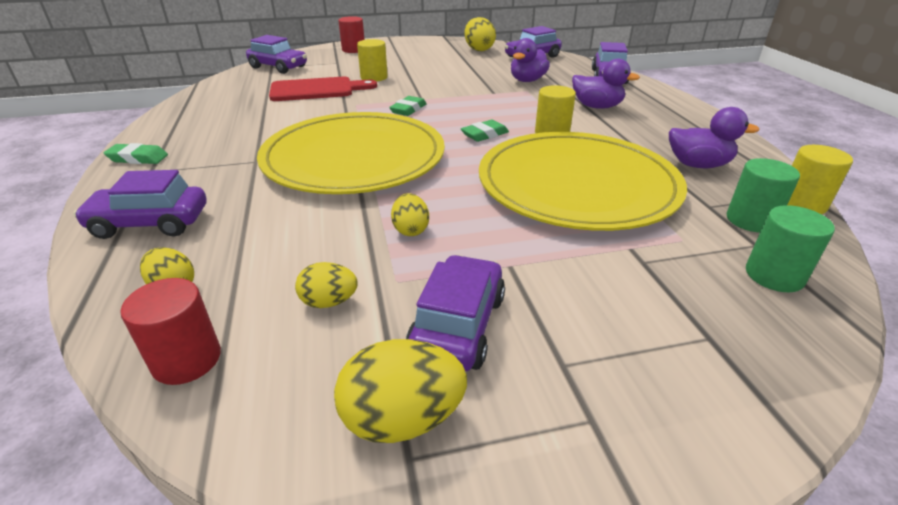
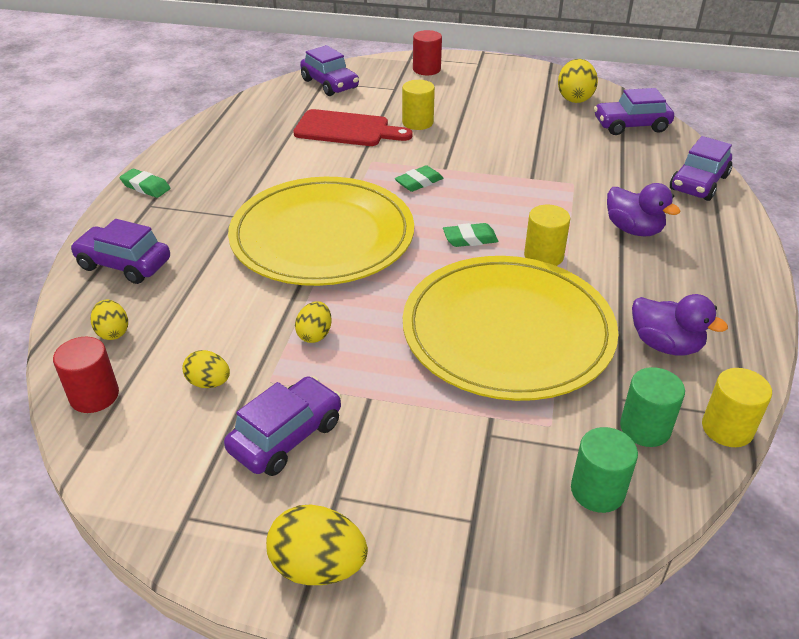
camera: 25 degrees right, 5 degrees up
(402, 419) = (199, 490): yellow egg -> yellow egg (318, 566)
(527, 80) = (588, 167): purple duck -> none

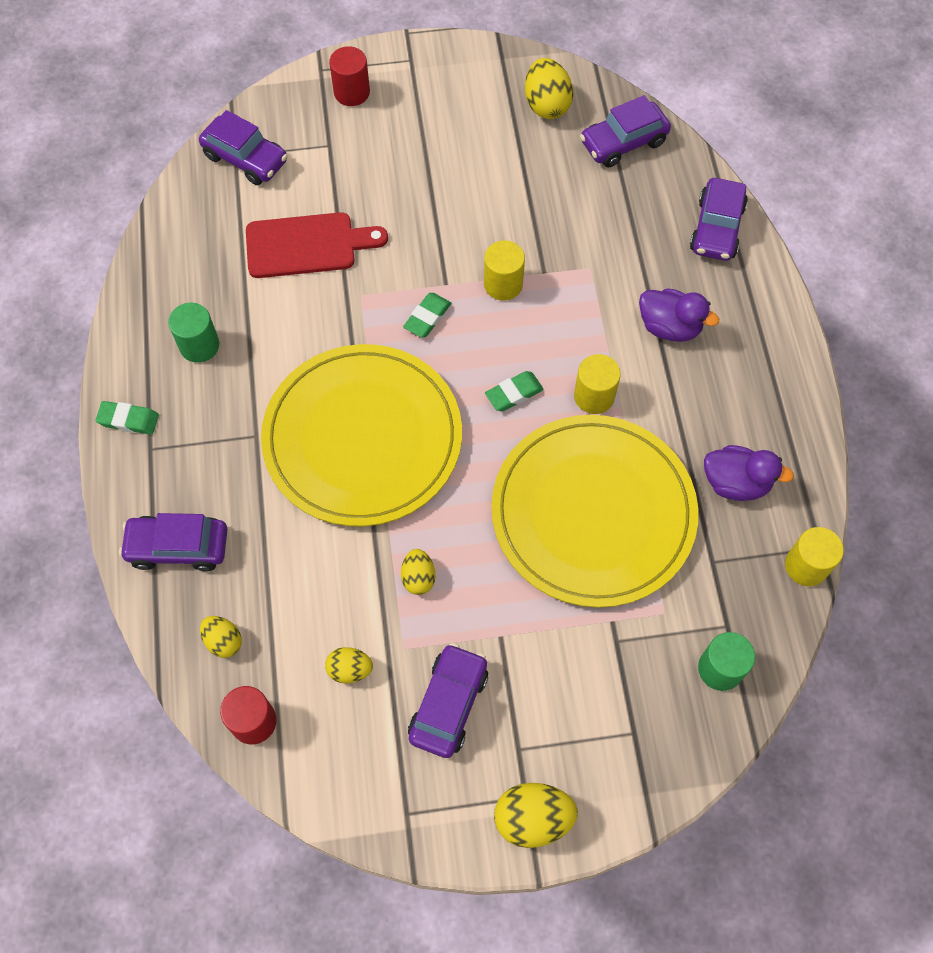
camera: 20 degrees left, 25 degrees up
(417, 123) = (383, 207): yellow cylinder -> yellow cylinder (503, 284)
(645, 428) = (741, 589): green cylinder -> green cylinder (199, 345)

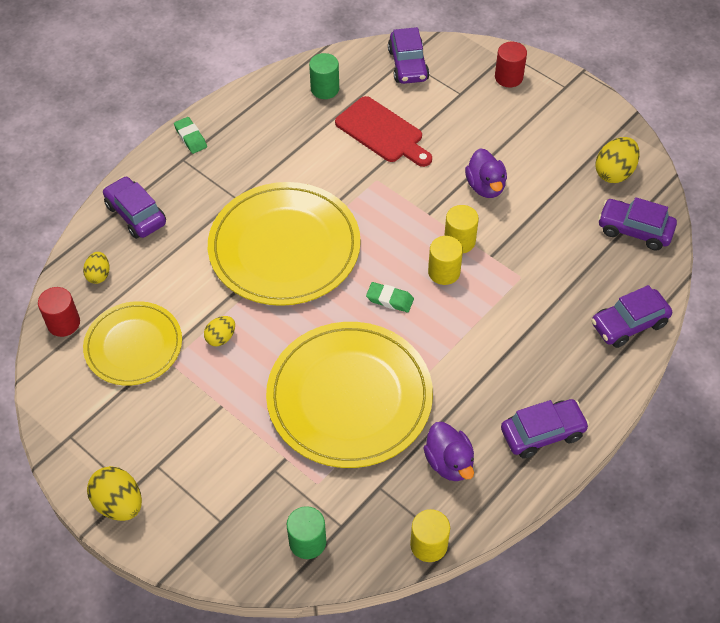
camera: 50 degrees right, 10 degrees down
(199, 345) = (267, 133): green cylinder -> green cylinder (325, 89)
(350, 669) = (133, 345): yellow egg -> yellow plate
(427, 317) = (396, 221): green eraser -> none
(448, 704) = (154, 409): purple car -> purple car (542, 433)
(594, 396) = (431, 342): yellow cylinder -> yellow cylinder (444, 272)
(669, 327) = (525, 348): purple duck -> purple duck (485, 186)

